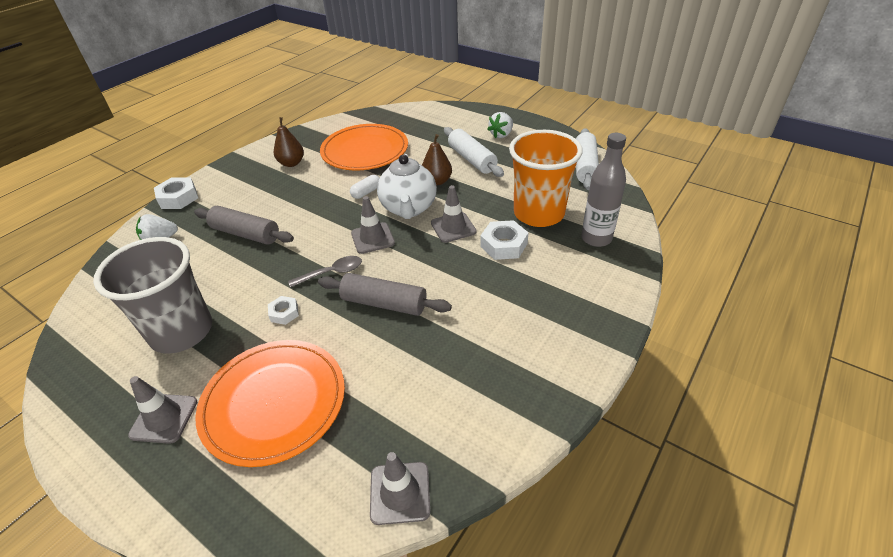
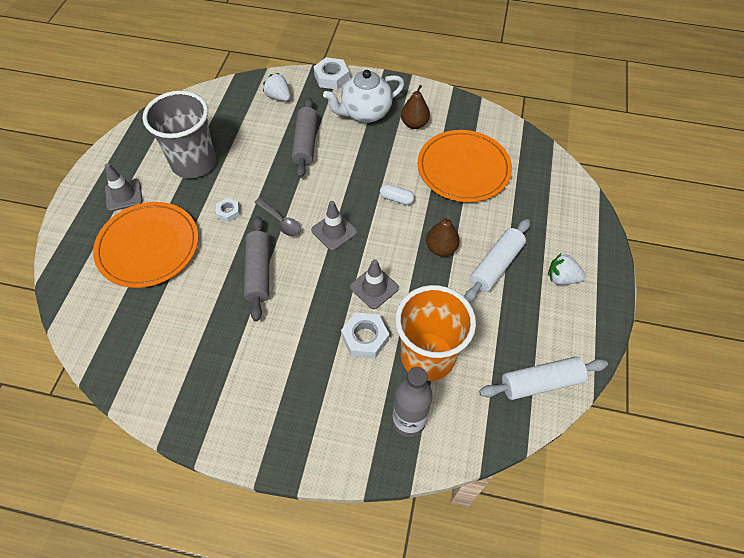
camera: 65 degrees right, 15 degrees up
(400, 493) = (95, 349): grey traffic cone -> none
(408, 208) = (387, 241): white teapot -> white teapot (365, 113)

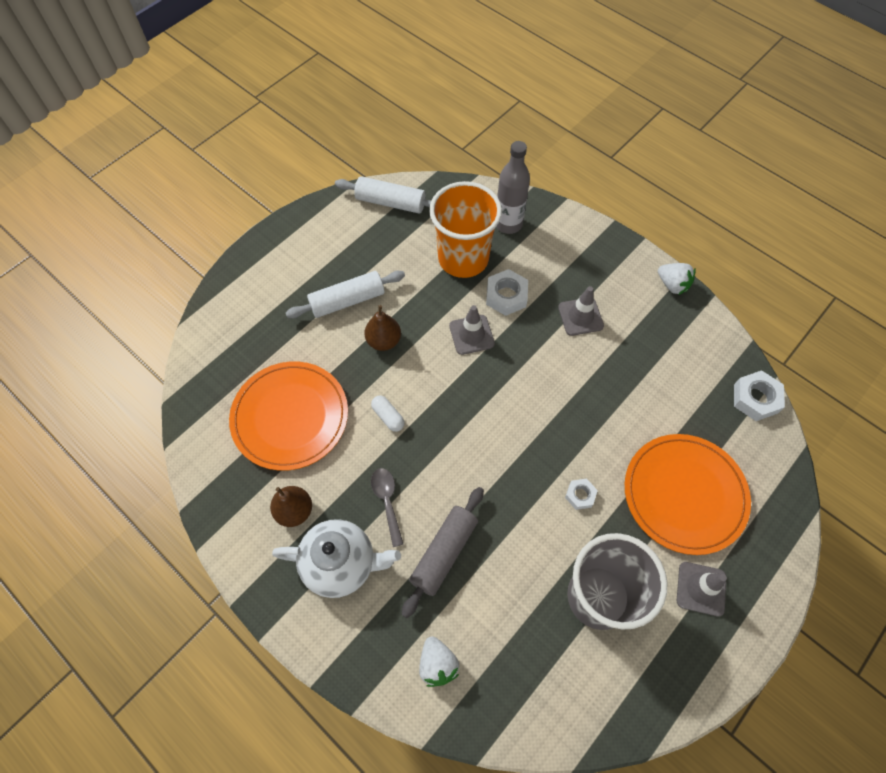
camera: 150 degrees left, 5 degrees up
(259, 272) = (575, 404): grey rolling pin -> none
(281, 221) = (526, 452): grey spoon -> grey spoon (387, 502)
(331, 77) = (343, 662): white nut -> white nut (755, 398)
(334, 231) = (476, 412): grey traffic cone -> grey traffic cone (580, 316)
(562, 278) = (301, 263): white strawberry -> white strawberry (672, 285)

